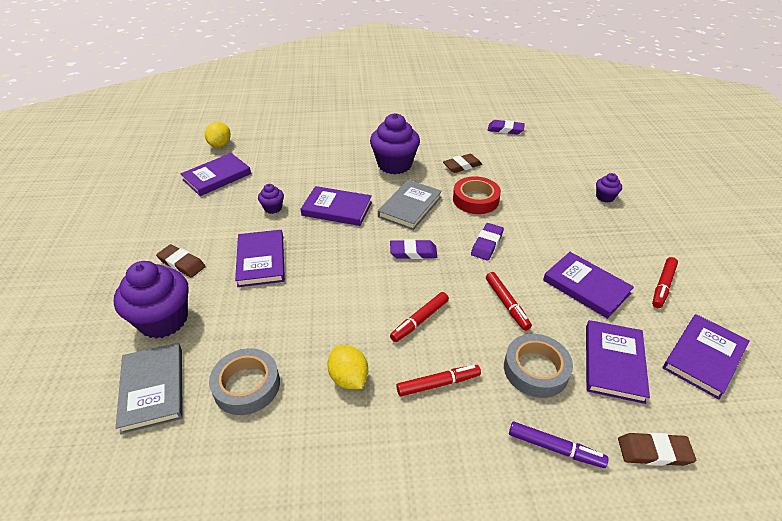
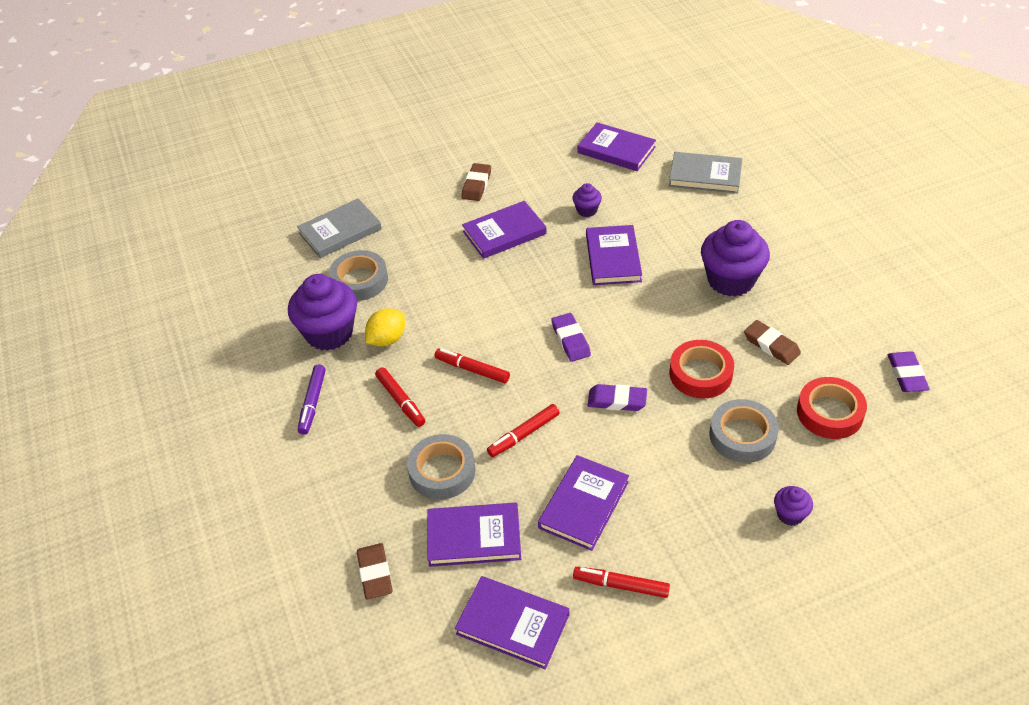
camera: 75 degrees right, 5 degrees up
(163, 320) = (407, 205): purple cupcake -> purple cupcake (329, 333)
(220, 145) = (676, 127): yellow lemon -> none
(410, 207) = (650, 317): grey book -> grey book (705, 176)
(526, 161) = (830, 413): none -> red tape
(536, 197) = (742, 436): none -> grey tape
(554, 448) = (358, 496): purple marker -> purple marker (313, 403)

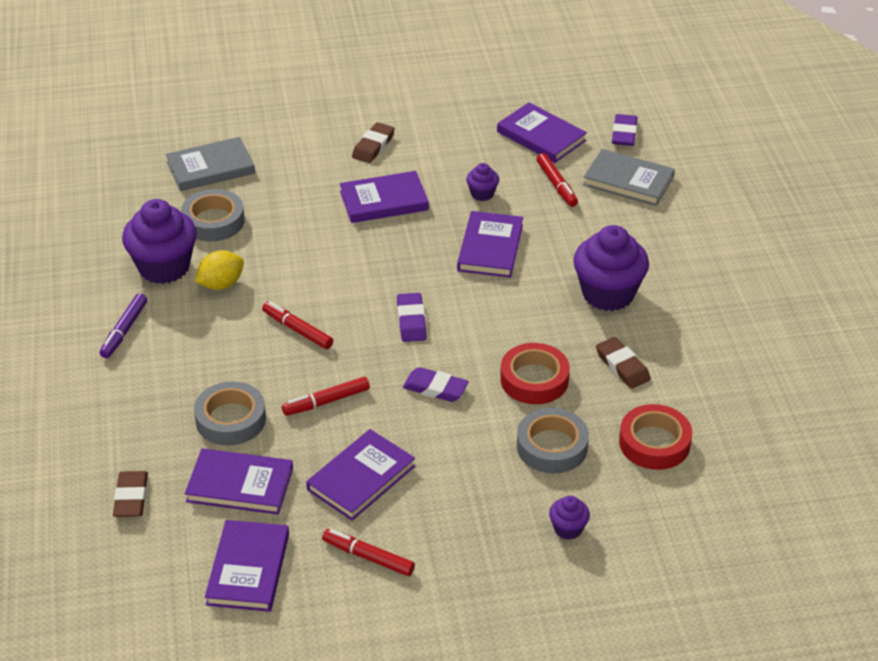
camera: 10 degrees right, 5 degrees down
(400, 400) = (213, 345): red marker -> red marker (556, 184)
(512, 624) = (248, 569): purple book -> purple book turned 60 degrees clockwise
(907, 374) = (755, 422): purple eraser -> purple eraser (624, 133)

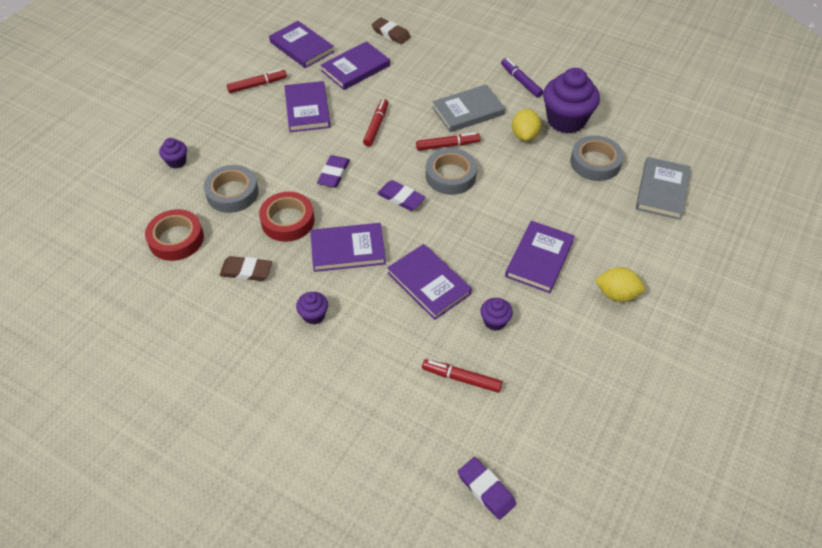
camera: 130 degrees right, 10 degrees up
(231, 419) = (405, 86): grey tape -> grey tape (450, 176)
(373, 146) = (616, 294): brown eraser -> yellow lemon
(435, 388) = (334, 174): purple eraser -> purple eraser turned 45 degrees counterclockwise
(541, 136) = (536, 418): purple book -> purple book (348, 250)
(608, 294) = (314, 315): purple cupcake -> purple cupcake, size x0.47
(628, 181) = (419, 434): grey book -> grey book (468, 111)

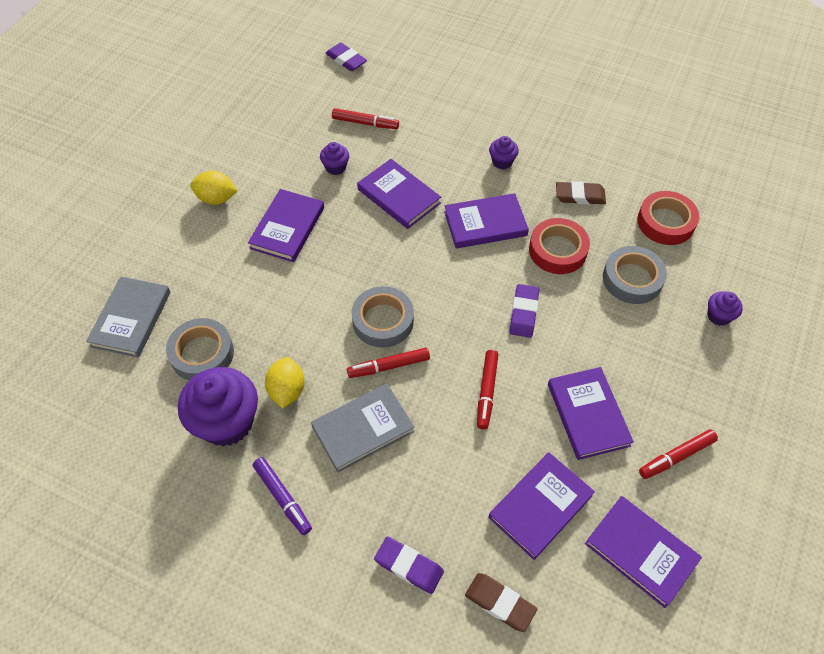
camera: 175 degrees right, 5 degrees up
(401, 198) = (438, 287): purple eraser -> purple eraser (409, 566)

